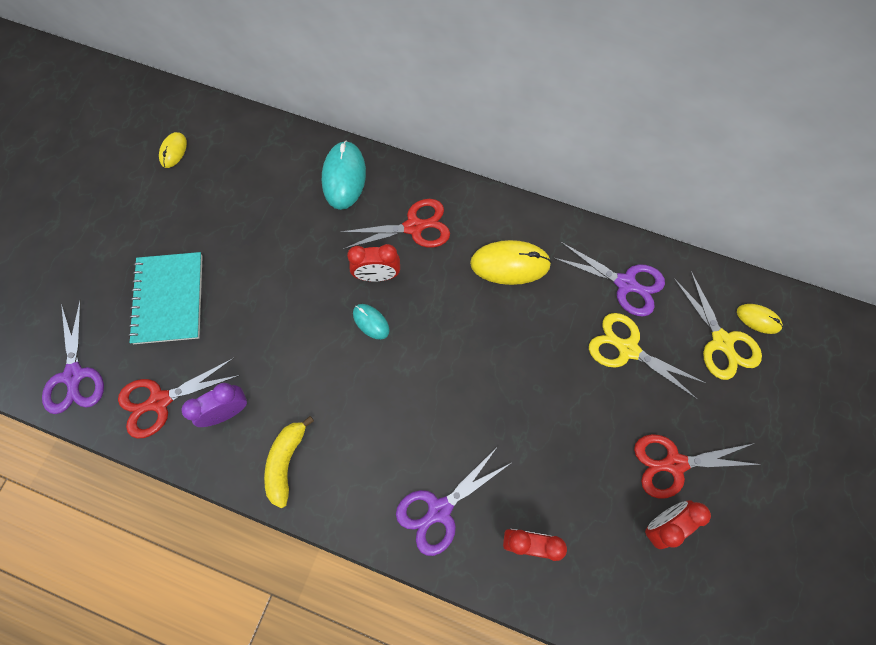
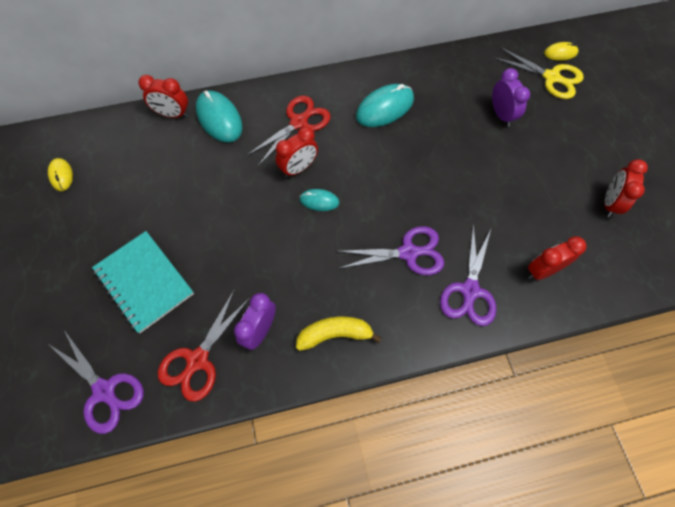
camera: 35 degrees left, 5 degrees down
(286, 461) = (335, 334): yellow banana -> yellow banana turned 105 degrees clockwise
(306, 147) = (173, 114): none -> red clock
(510, 264) = (385, 108): yellow mouse -> turquoise mouse
(626, 284) = (468, 77): purple scissors -> purple scissors (409, 253)
(627, 349) = (501, 115): yellow scissors -> purple clock
(673, 464) = (585, 164): red scissors -> none

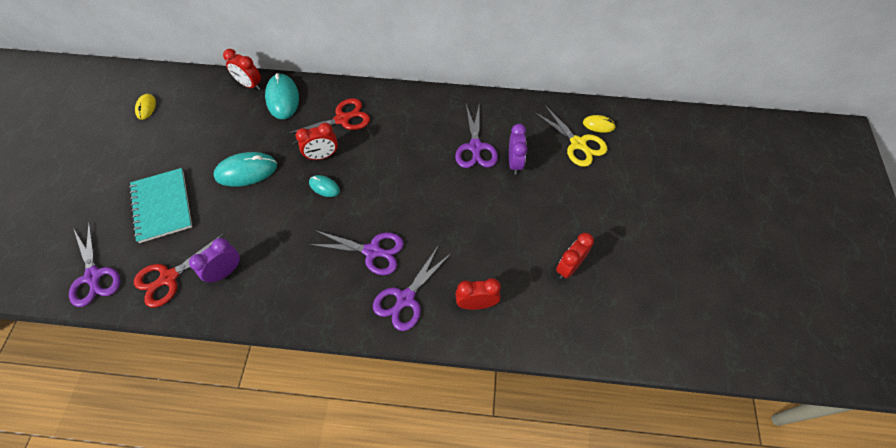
camera: 20 degrees right, 5 degrees down
(335, 334) = (279, 295): yellow banana -> none
(385, 108) = (418, 128): turquoise mouse -> turquoise mouse (246, 171)
(454, 111) = (475, 147): none -> purple scissors

